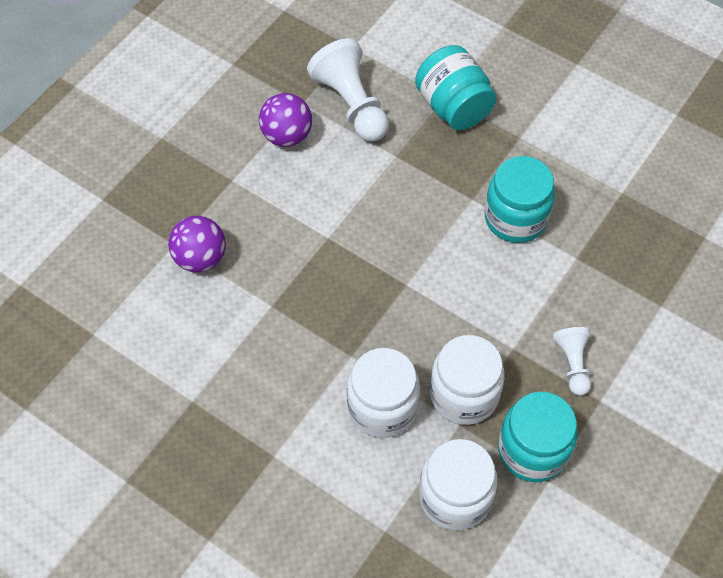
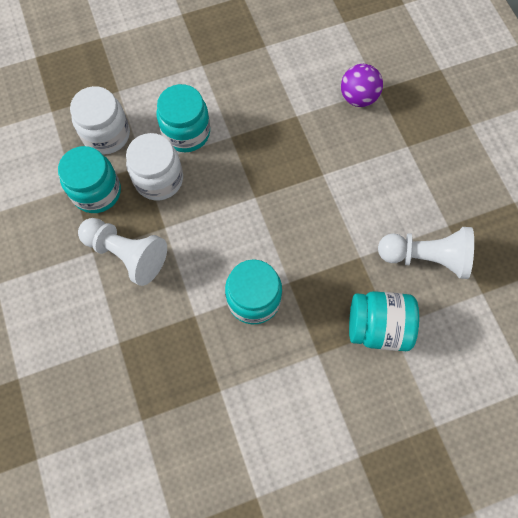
camera: 125 degrees right, 10 degrees up
(287, 136) = (424, 199): purple ball -> none
(382, 407) = (186, 133): white jar -> turquoise jar
(572, 364) = (127, 254): white pawn -> white pawn, size x1.76

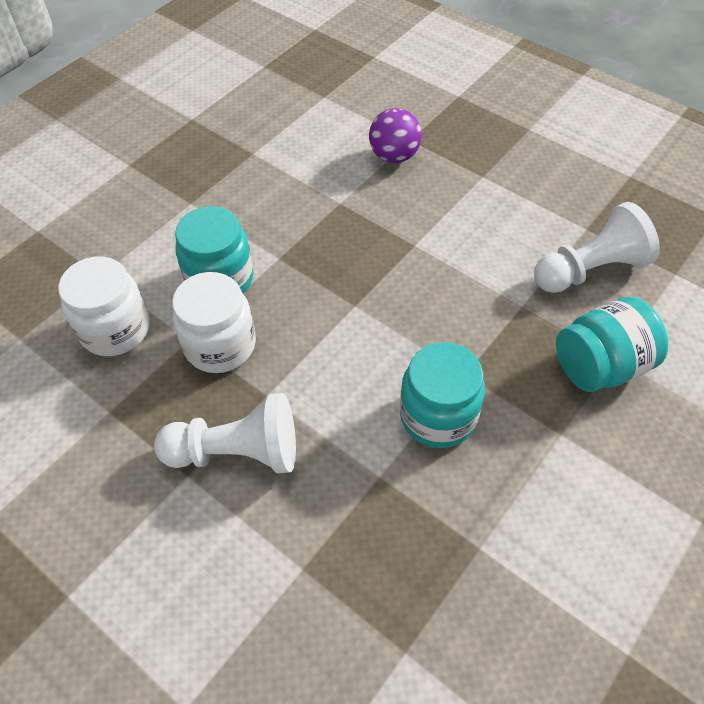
camera: 30 degrees left, 15 degrees down
(96, 192) = (145, 400): turquoise jar -> none

